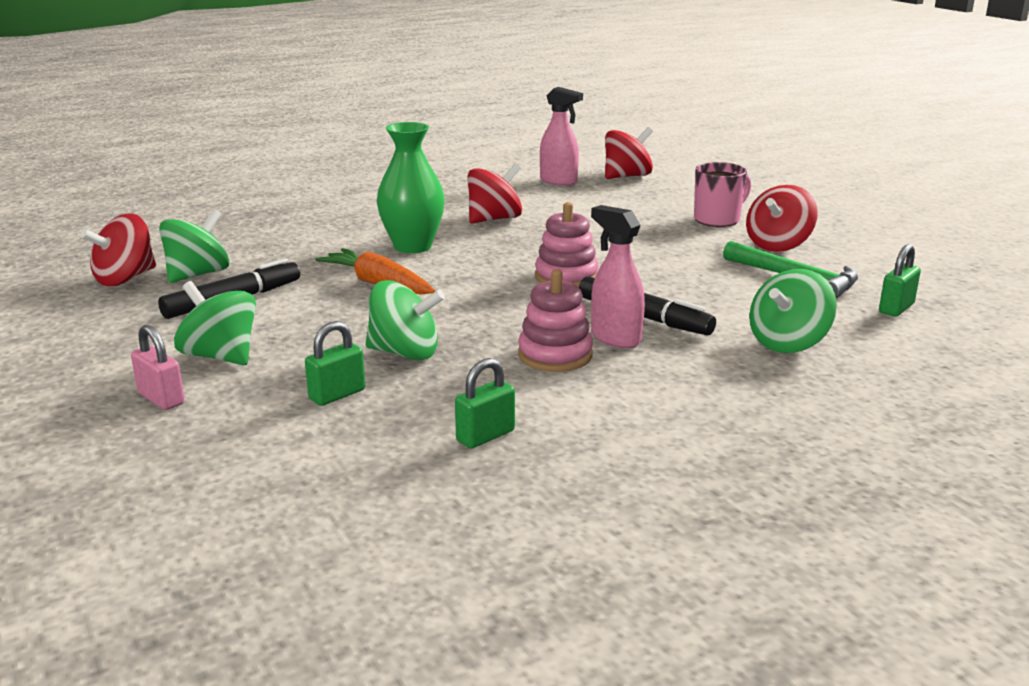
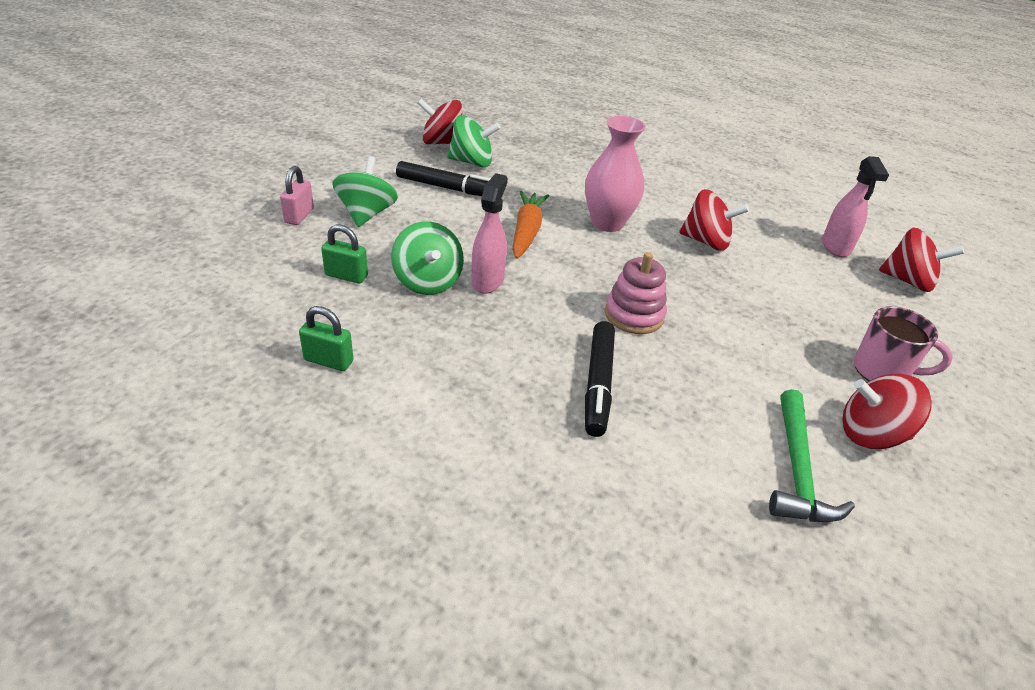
camera: 55 degrees right, 15 degrees up
(412, 246) = (607, 223): green vase -> pink vase
(555, 355) = (482, 354): pink stacking toy -> none
(615, 338) = (541, 379): pink spray bottle -> pink spray bottle (488, 281)
(788, 343) = (632, 500): green spinning top -> none
(896, 308) = (810, 579): green padlock -> none

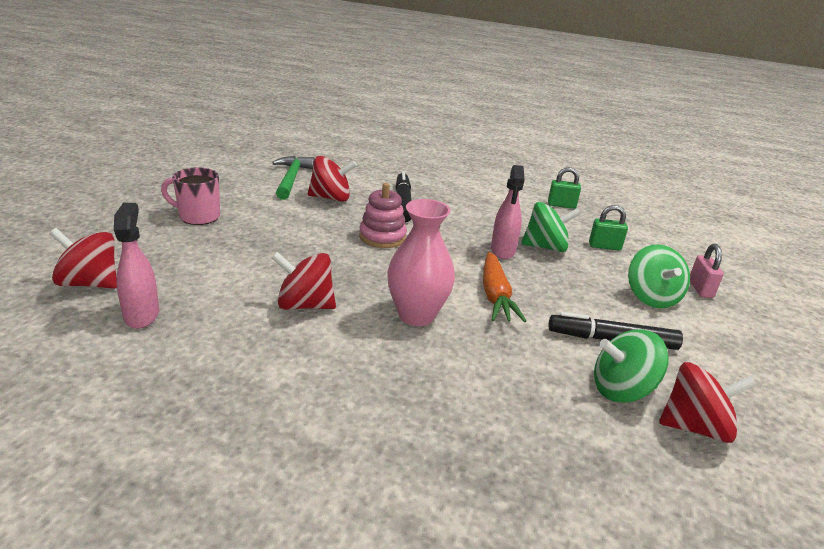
camera: 170 degrees right, 10 degrees down
(428, 282) = (545, 247): green spinning top -> green spinning top turned 120 degrees clockwise
(871, 434) = (236, 190): red spinning top -> red spinning top (331, 198)

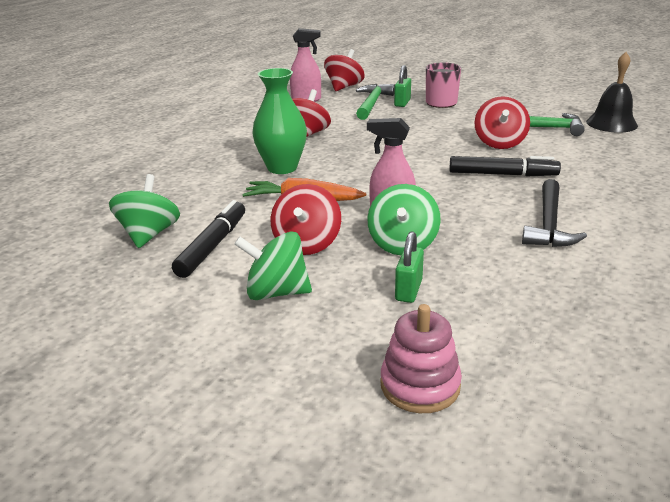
camera: 105 degrees right, 0 degrees up
(185, 260) = (372, 103): none -> green hammer
(283, 153) = (611, 123): none -> black bell
(382, 237) = (416, 161): pink stacking toy -> pink stacking toy (420, 385)
(416, 315) = (282, 168): pink vase -> green vase
(484, 196) = (549, 224): none -> black hammer
(561, 205) = (545, 283): green padlock -> green padlock (402, 103)
(695, 427) = (89, 256): red spinning top -> red spinning top (307, 244)
(700, 289) = (286, 343): pink padlock -> none

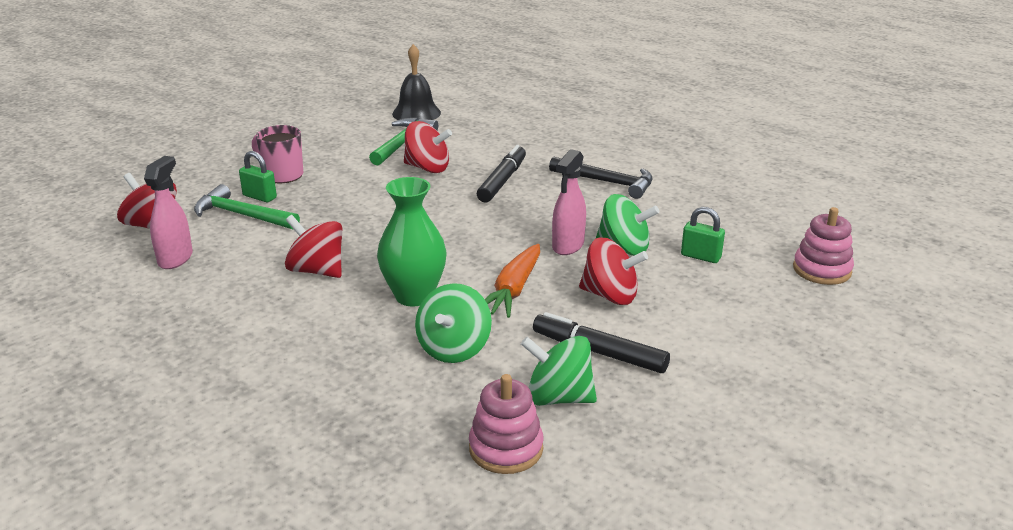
camera: 80 degrees left, 0 degrees up
(91, 222) = (506, 448): none -> pink stacking toy
(276, 292) = (696, 319): green spinning top -> green spinning top (454, 349)

